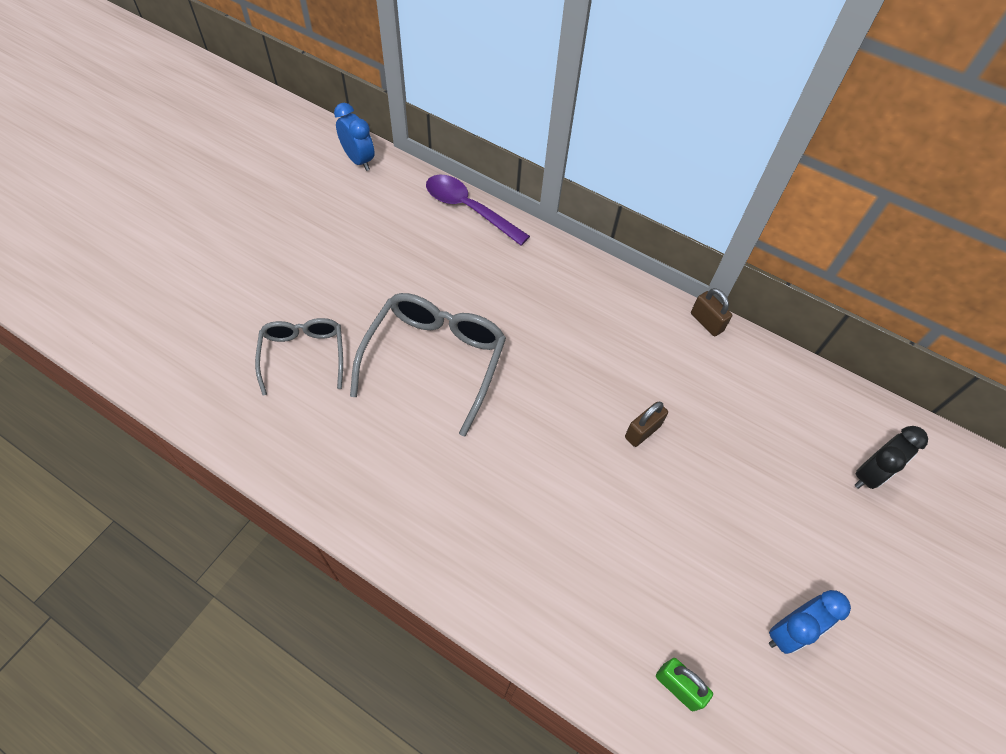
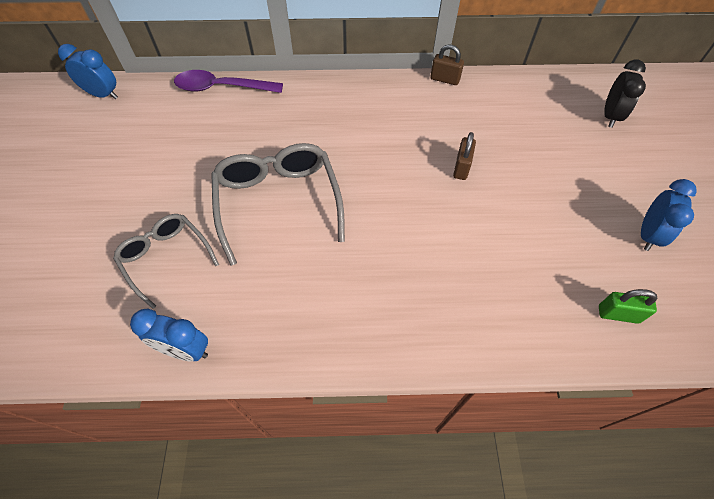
camera: 30 degrees left, 0 degrees up
(263, 449) = (185, 350): none -> blue clock

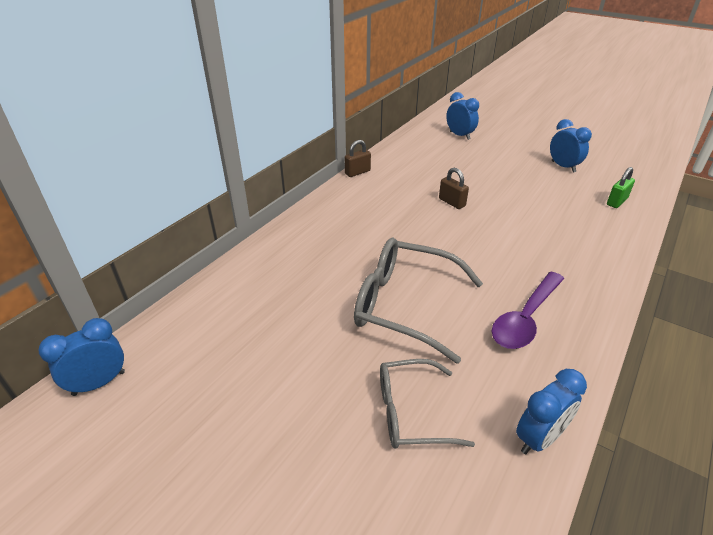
camera: 55 degrees left, 20 degrees down
(222, 88) = (216, 285): purple spoon -> purple spoon (525, 318)
(610, 116) = (459, 135): black clock -> blue clock

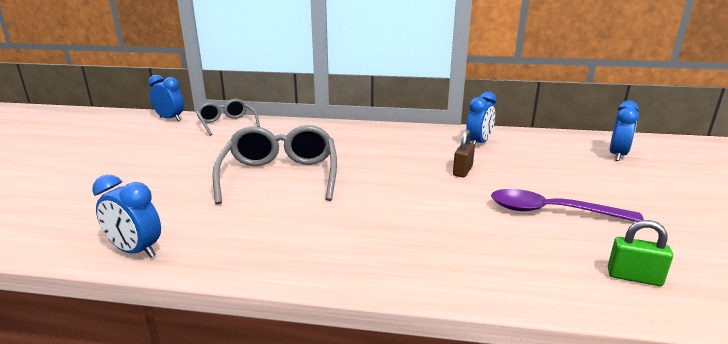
camera: 65 degrees right, 15 degrees down
(357, 172) = (457, 129): brown padlock -> none
(410, 412) = (159, 196): grey glasses -> grey glasses (227, 123)
(525, 318) = (295, 229): purple spoon -> purple spoon (551, 211)
(563, 166) = (666, 225): blue clock -> blue clock (478, 143)

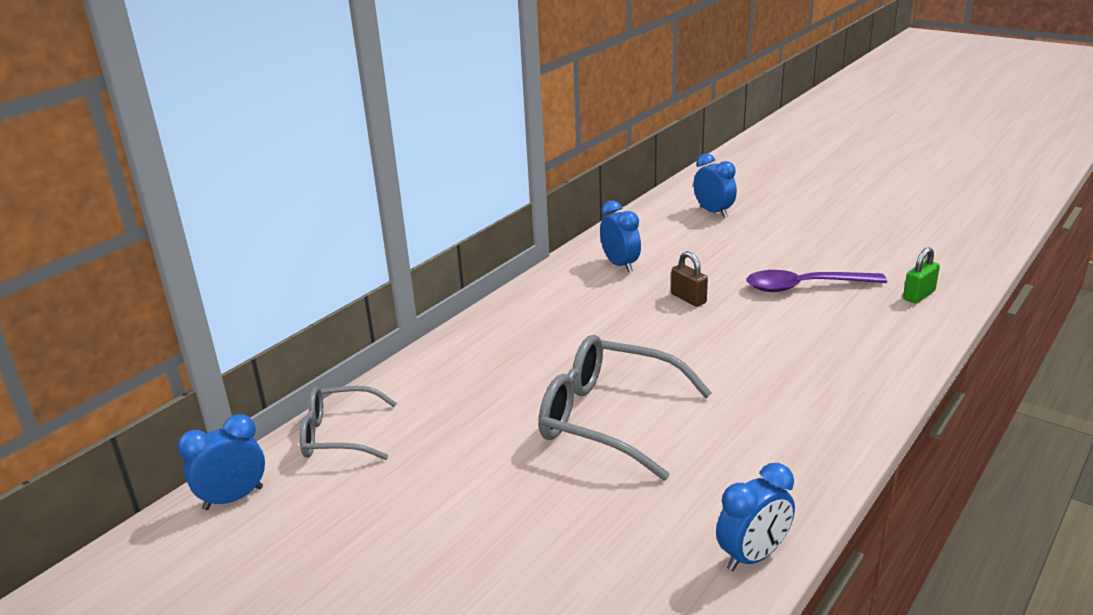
camera: 60 degrees left, 5 degrees up
(551, 211) = (804, 287): purple spoon -> purple spoon turned 45 degrees clockwise

